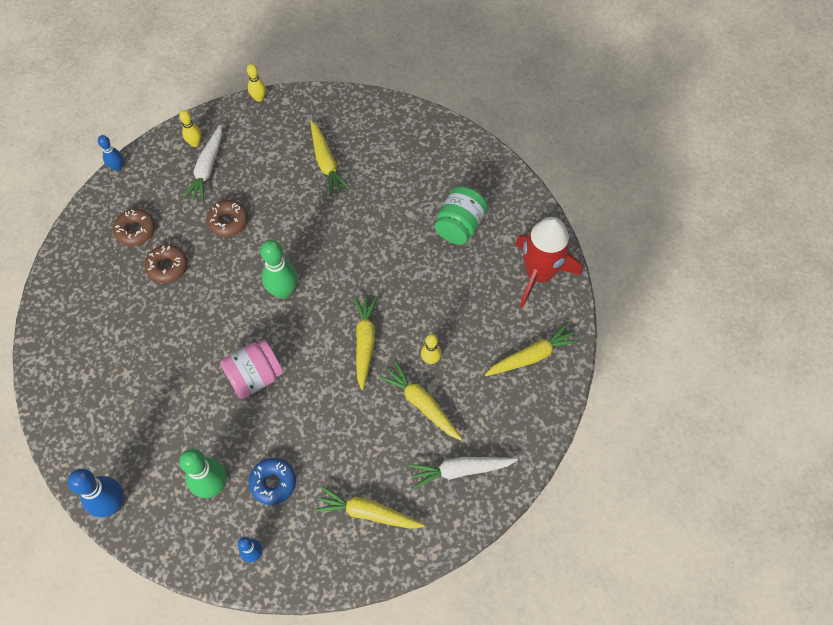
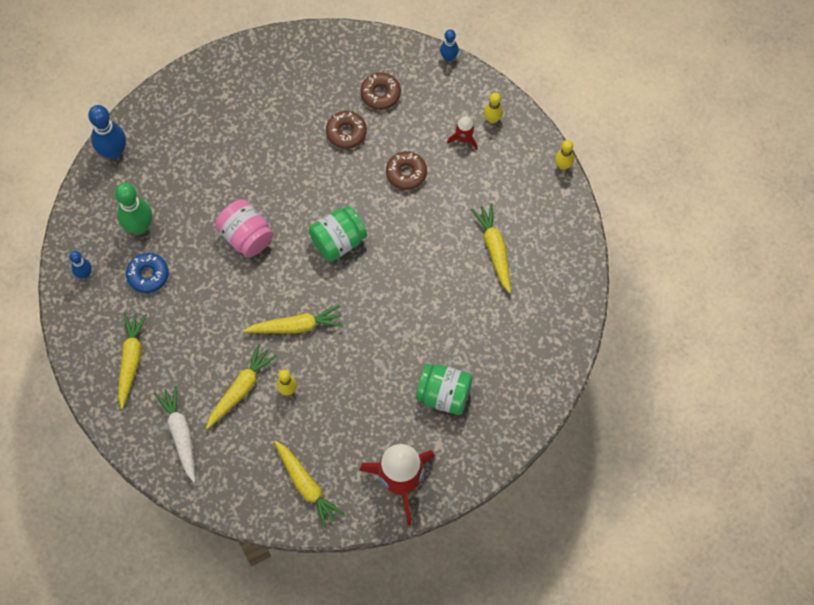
camera: 80 degrees right, 5 degrees up
(207, 169) = (464, 138): white carrot -> red rocket
(283, 291) = (338, 241): green bowling pin -> green jar
(326, 163) = (494, 249): yellow carrot -> yellow carrot turned 105 degrees clockwise

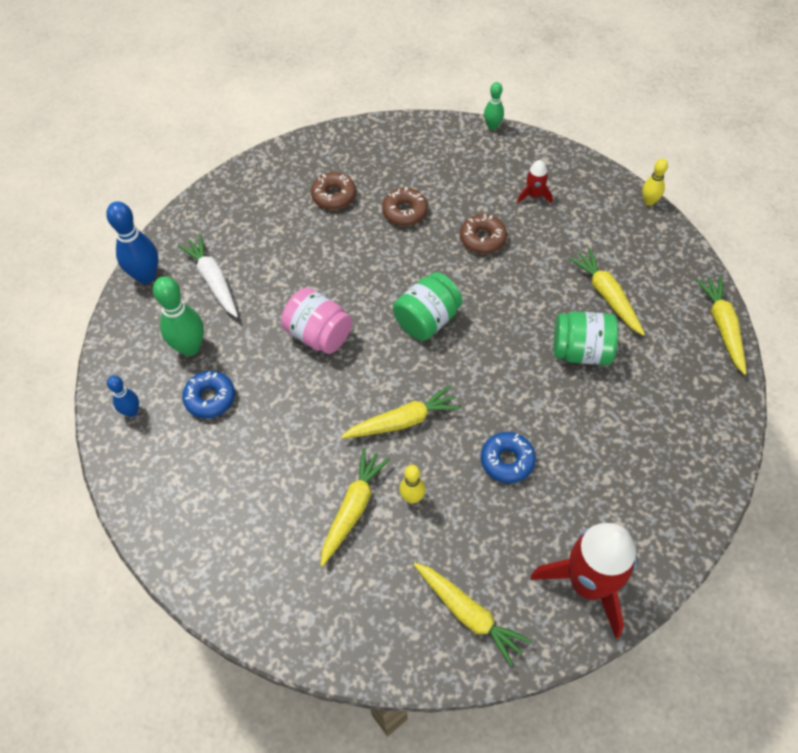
camera: 10 degrees left, 10 degrees down
(131, 360) = (206, 501): yellow carrot -> yellow carrot (722, 326)
(180, 434) = (288, 581): white carrot -> white carrot (213, 280)
(368, 375) = (507, 460): none -> blue donut
(380, 94) = (431, 170): brown donut -> brown donut (334, 196)
(444, 394) = (605, 464): green jar -> green jar (581, 351)
(448, 57) = (492, 126): blue bowling pin -> green bowling pin
(492, 119) = (558, 172): yellow bowling pin -> none

